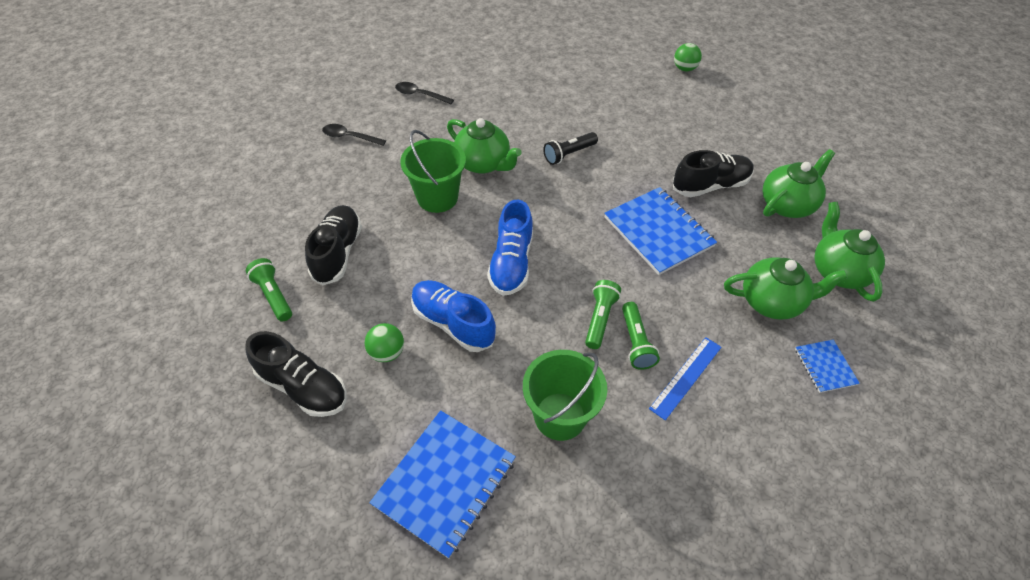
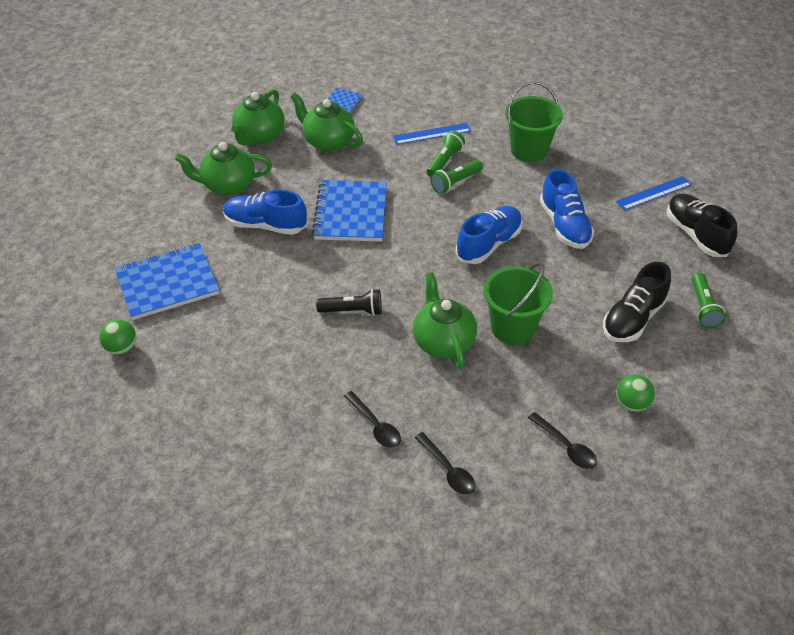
camera: 145 degrees left, 5 degrees down
(374, 428) = (654, 193): none -> blue ruler
(387, 352) = (625, 229): green ball -> green ball (632, 404)
(445, 482) = (621, 152): blue notebook -> blue notebook (167, 283)
(484, 97) = (375, 425): none -> black spoon
(710, 185) = (265, 225): black shoe -> blue shoe

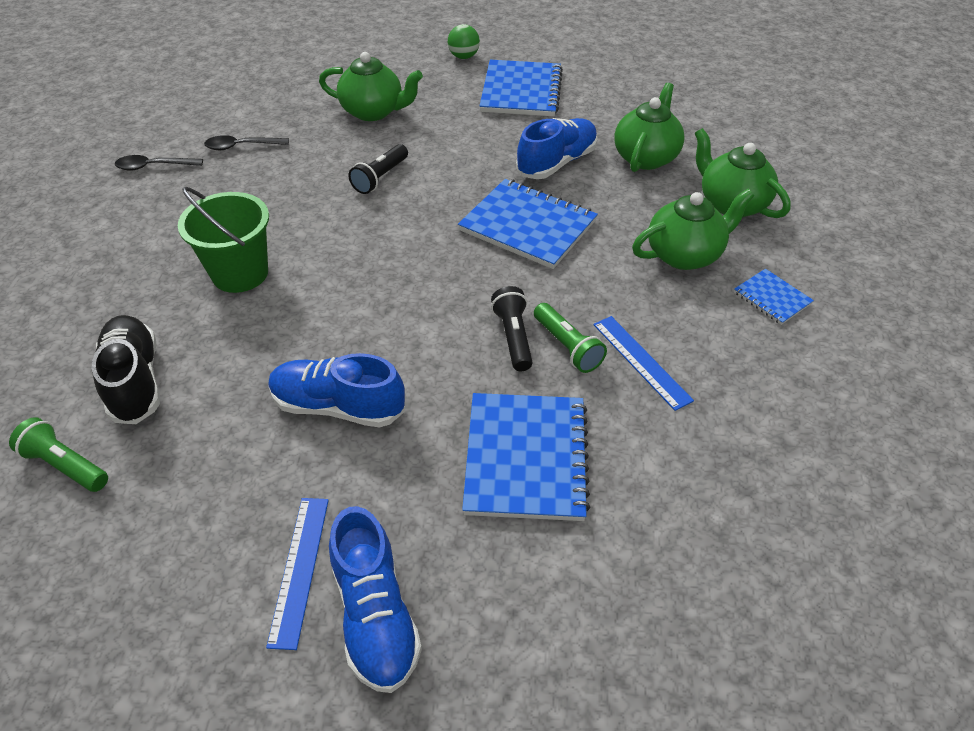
camera: 120 degrees right, 0 degrees up
(432, 134) = (641, 361): blue ruler -> blue ruler turned 45 degrees counterclockwise
(443, 341) = (279, 218): green teapot -> green teapot (373, 112)
(455, 182) = (513, 337): green flashlight -> black flashlight
(489, 244) = (375, 314): blue shoe -> blue shoe (375, 615)
(529, 150) = (526, 458): green bucket -> blue notebook
(566, 446) = (79, 241): black spoon -> none
(632, 404) = (53, 311): green ball -> none
(696, 234) = (171, 561): black shoe -> none

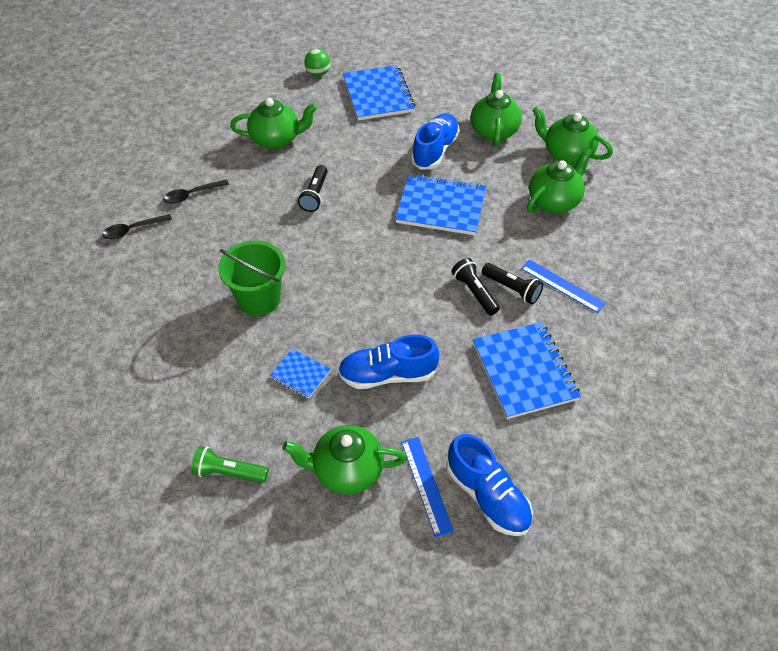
camera: 20 degrees left, 5 degrees up
(135, 381) = (236, 400): black shoe -> none
(208, 513) = (347, 470): none -> green teapot
(567, 347) = (512, 289): green flashlight -> black flashlight
(772, 298) = (621, 218): blue notebook -> blue notebook (300, 374)

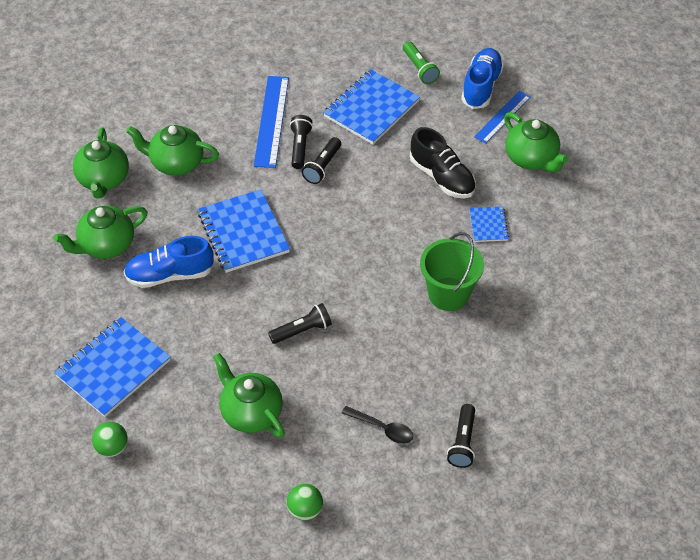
camera: 125 degrees left, 0 degrees up
(133, 230) = (462, 442): black spoon -> black flashlight
(181, 131) = (305, 510): none -> green ball
(229, 472) = (593, 216): green flashlight -> green flashlight (419, 69)
(387, 375) = (442, 177): blue shoe -> black shoe
(562, 286) = (271, 121): blue ruler -> blue ruler, size x1.53

